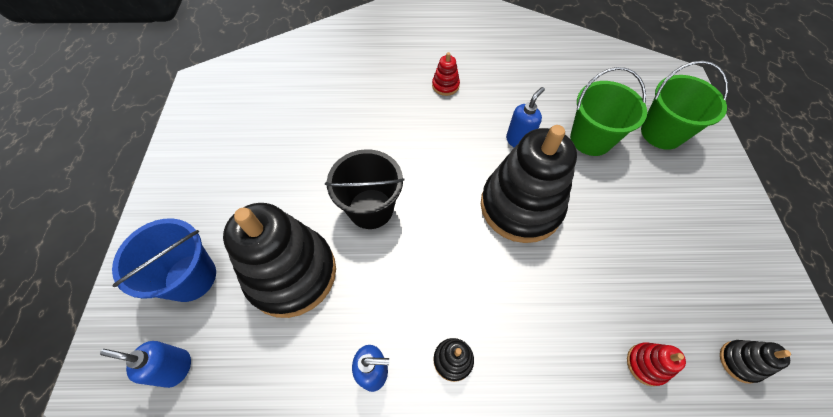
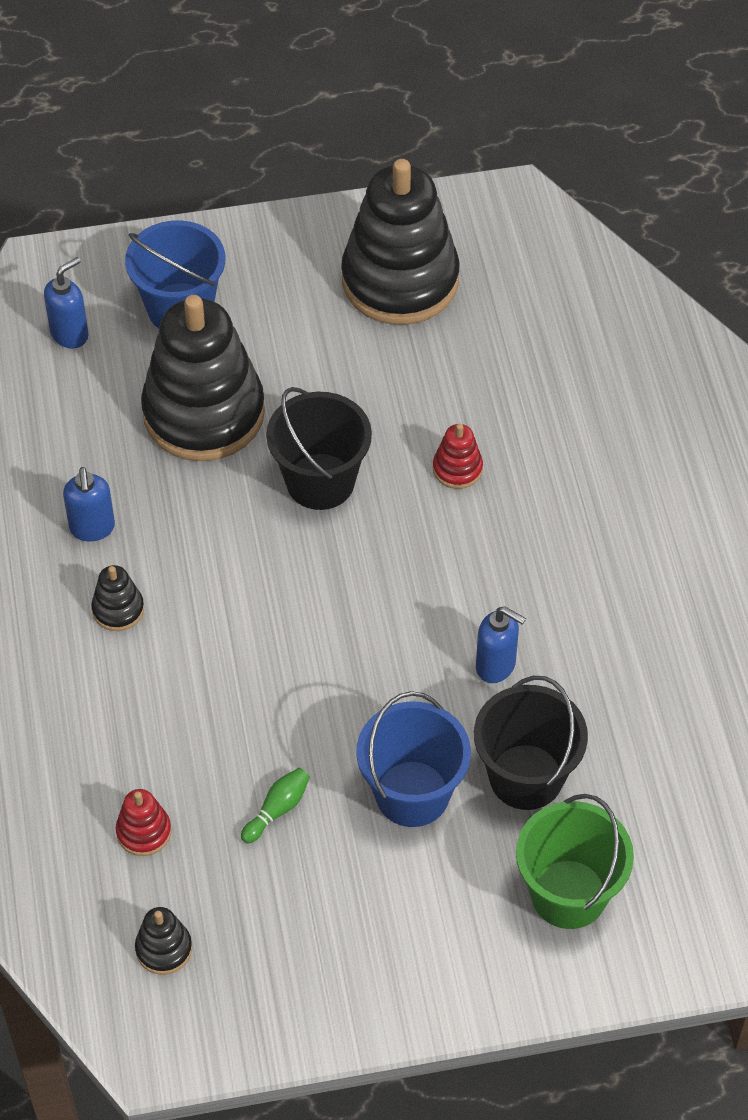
camera: 80 degrees right, 5 degrees down
(176, 368) = (70, 334): blue soap dispenser -> blue soap dispenser turned 45 degrees clockwise
(445, 86) = (598, 545): red stacking toy -> red stacking toy (457, 469)
(520, 206) = (363, 675): black stacking toy -> black stacking toy (400, 280)
(590, 139) = (526, 777): green bucket -> black bucket
(604, 194) = (412, 794): none -> blue bucket
(621, 270) = (277, 809): none -> green bowling pin

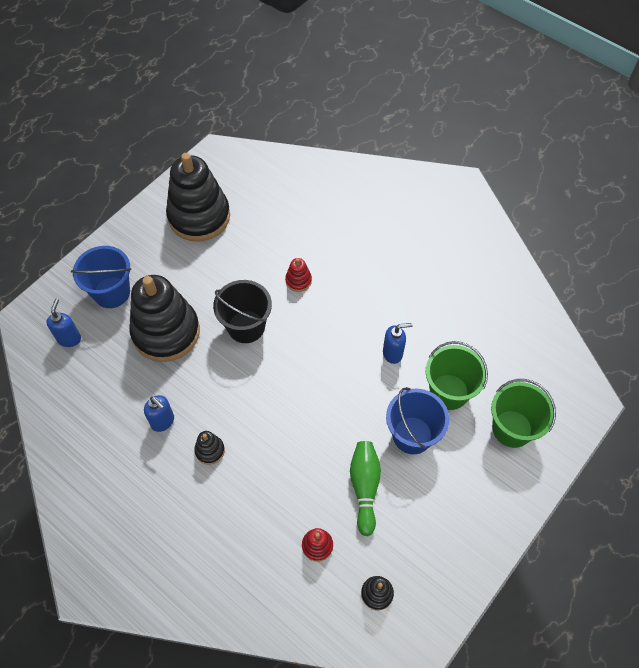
camera: 40 degrees left, 5 degrees up
(277, 809) = (364, 487): green bowling pin -> green bowling pin, size x1.78
(526, 777) = (449, 392): black bucket -> green bucket

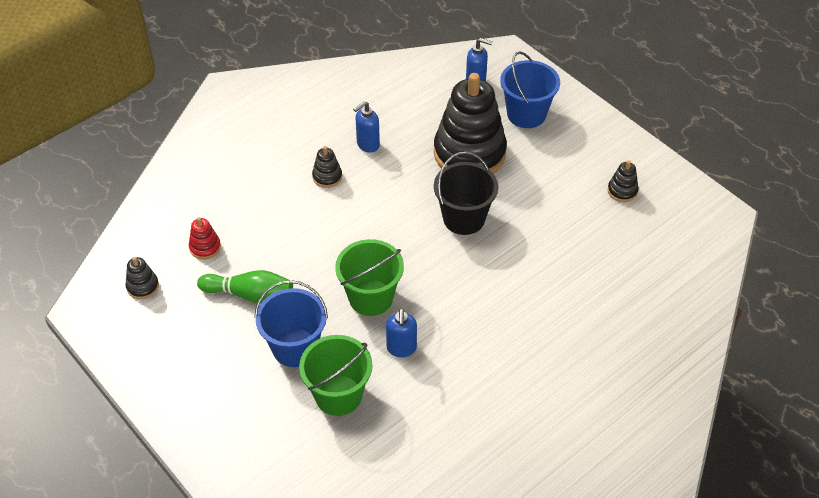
camera: 100 degrees right, 10 degrees down
(199, 216) = (622, 191): black stacking toy -> black stacking toy, size x0.40
(298, 281) = (518, 272): red stacking toy -> none
(512, 429) = (274, 450): green bucket -> green bucket (371, 297)

